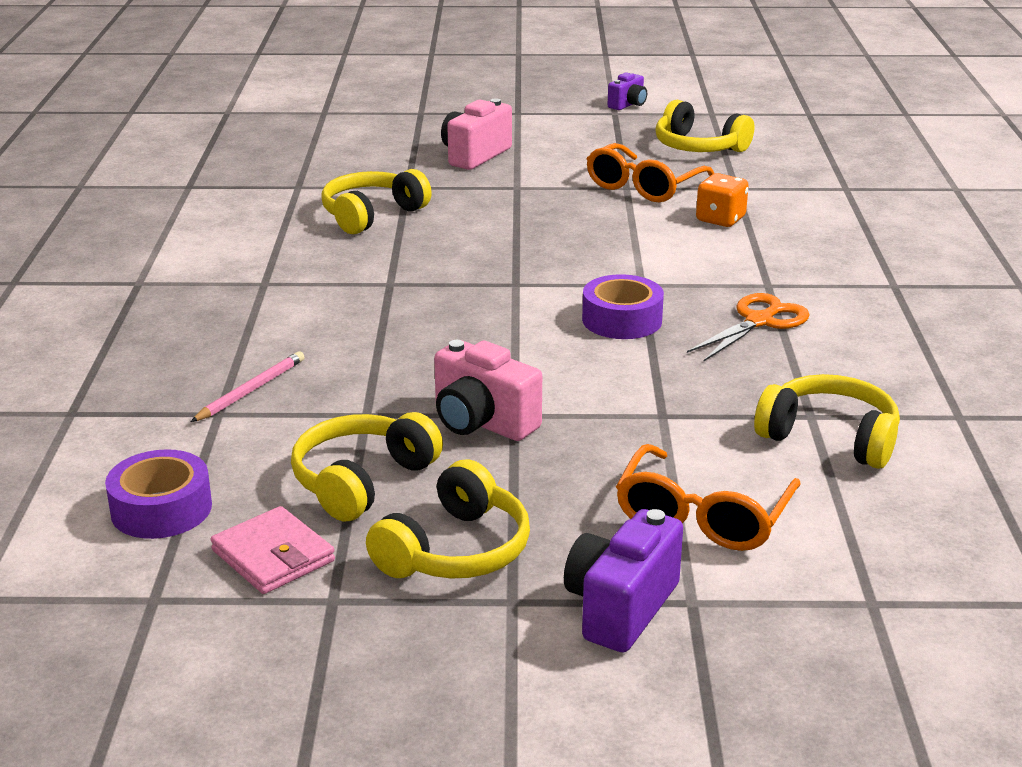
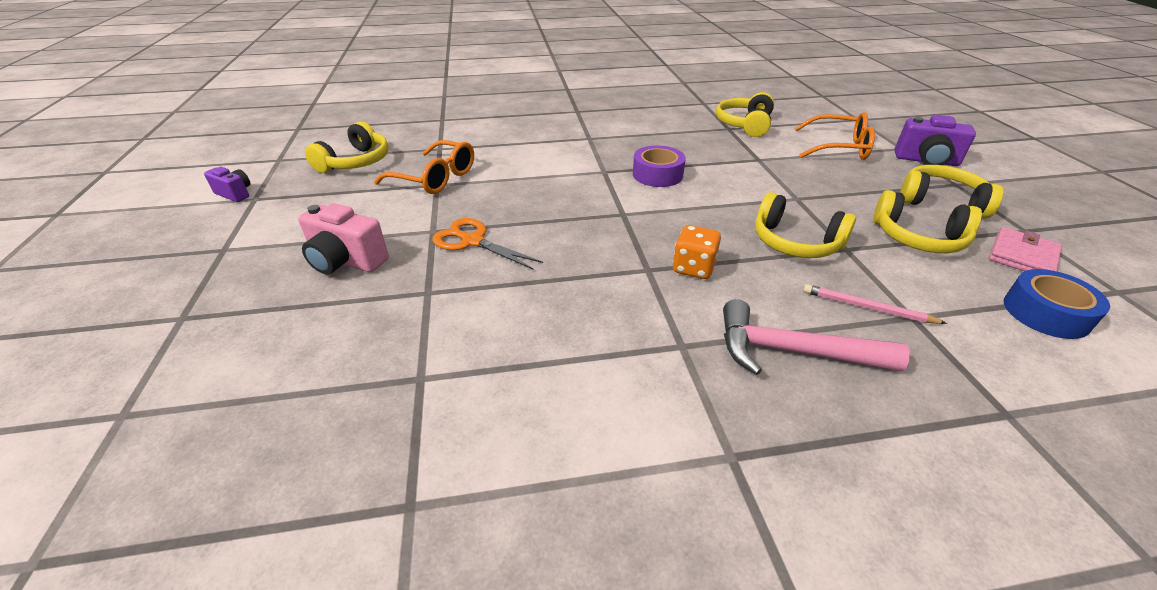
camera: 100 degrees left, 10 degrees up
(161, 509) = (1045, 313): purple tape -> blue tape
(220, 331) = (792, 351): none -> pink hammer
(372, 215) = (503, 303): yellow headphones -> yellow headphones (795, 242)
(482, 423) = (815, 207): pink camera -> none
(720, 219) = (495, 152): orange dice -> orange dice (693, 268)
(759, 321) = (637, 139): orange scissors -> orange scissors (472, 241)

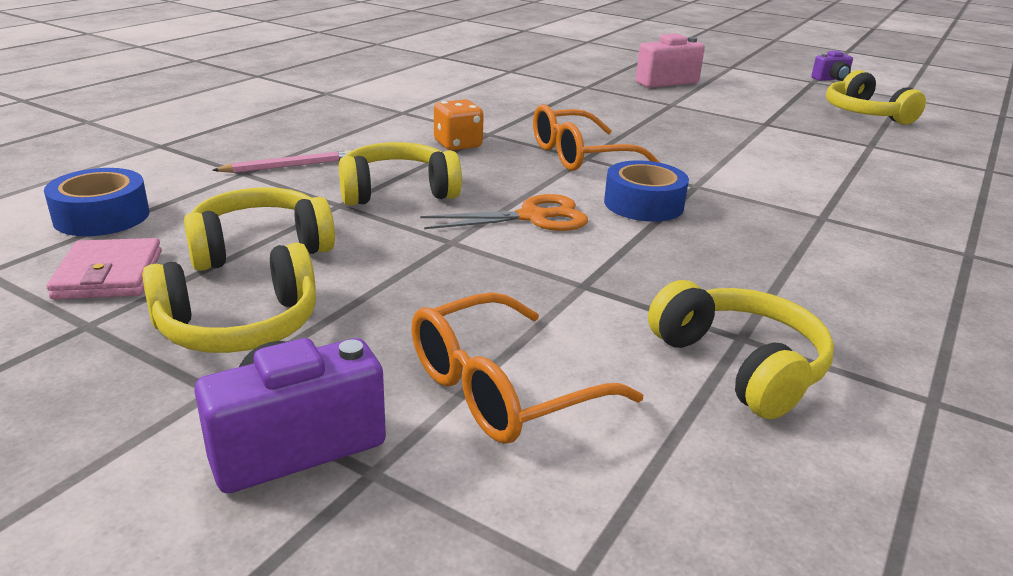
camera: 130 degrees right, 10 degrees down
(436, 178) = (782, 126): orange glasses -> orange glasses (579, 156)
(472, 241) = (633, 108): orange scissors -> orange scissors (532, 217)
(657, 174) = (643, 204): purple tape -> blue tape
(792, 351) = (328, 129): pink hammer -> none

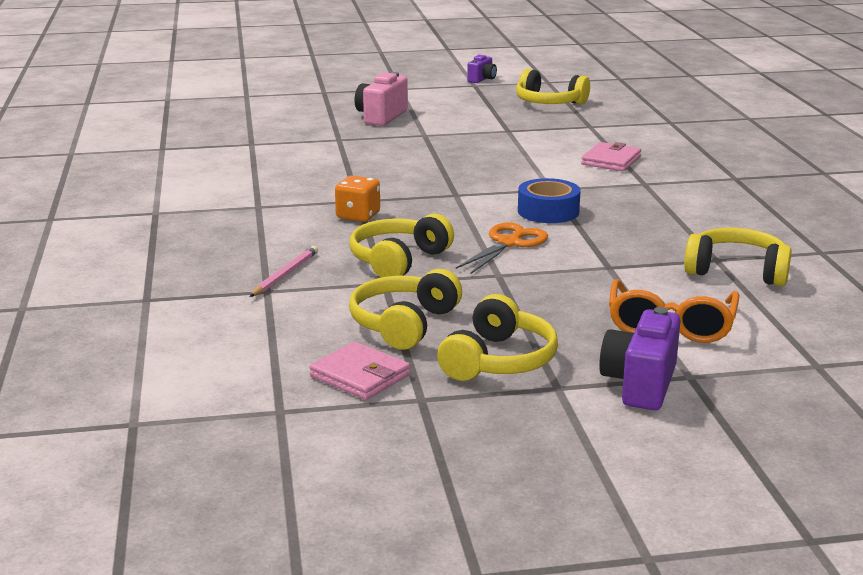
camera: 40 degrees left, 5 degrees down
(102, 216) = (255, 354): blue tape -> none
(579, 156) = (449, 194): orange glasses -> none
(827, 182) = (611, 160): none -> pink wallet

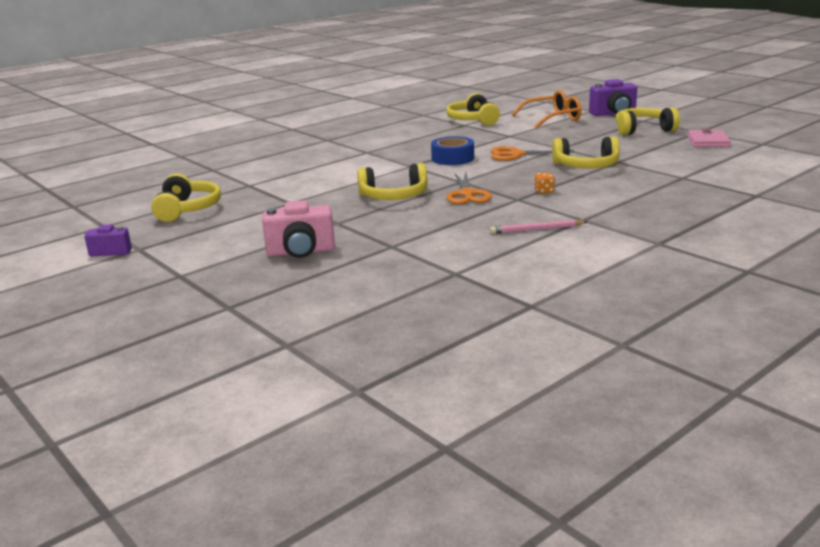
camera: 120 degrees left, 0 degrees up
(285, 274) = (657, 180): pink pencil -> pink pencil (537, 229)
(358, 216) = (544, 191): orange dice -> orange dice, size x0.61
(404, 324) = (649, 148): yellow headphones -> yellow headphones (394, 196)
(411, 187) = (467, 194): none -> orange scissors
(611, 160) = (330, 165): pink wallet -> none

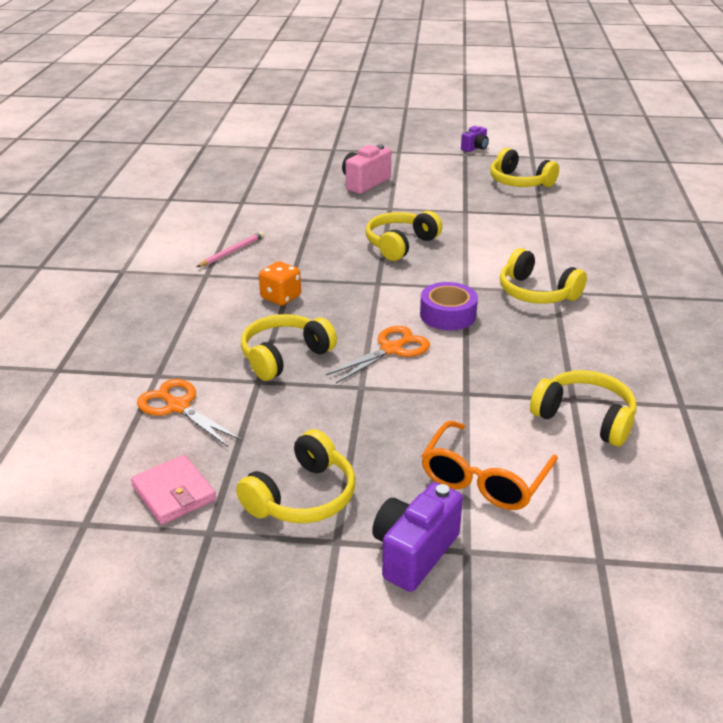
camera: 135 degrees right, 10 degrees up
(378, 154) = (536, 293): none -> yellow headphones
(452, 158) = (448, 315): blue tape -> purple tape
(467, 194) = (344, 269): orange scissors -> orange scissors (178, 407)
(544, 191) = (281, 297): orange dice -> orange dice, size x1.64

